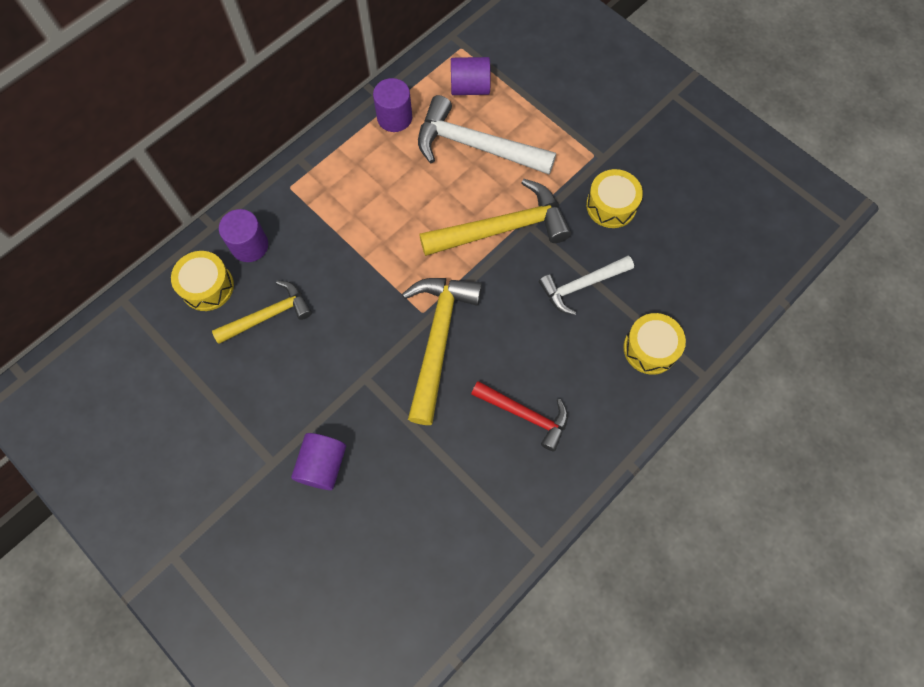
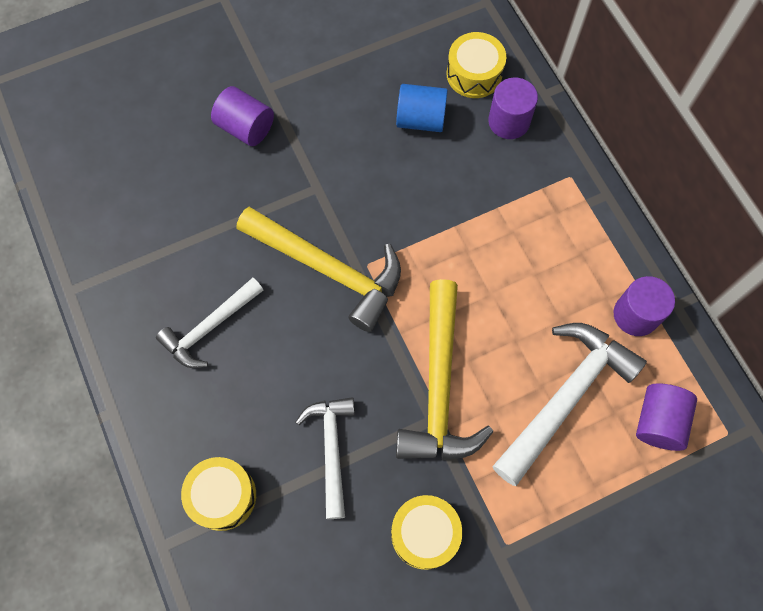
camera: 110 degrees right, 0 degrees up
(268, 315) = (420, 119): yellow hammer -> blue cylinder
(525, 414) = (210, 327): red hammer -> white hammer

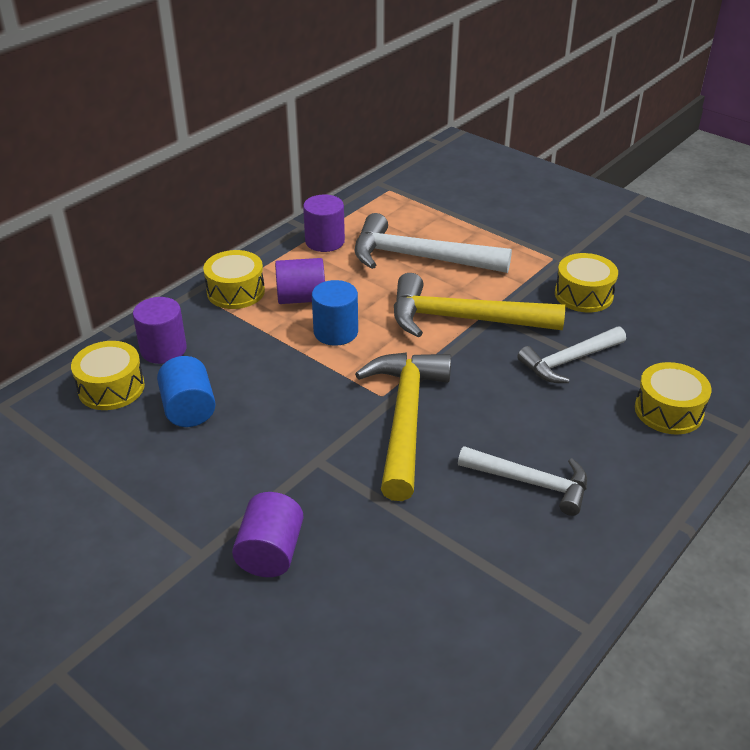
camera: 115 degrees left, 30 degrees down
(439, 386) = (463, 319): yellow hammer -> yellow hammer turned 150 degrees counterclockwise
(472, 263) = (336, 332): none -> blue cylinder
(574, 202) = (235, 291): none -> yellow drum
(658, 421) = (404, 216): purple cylinder -> purple cylinder (301, 298)

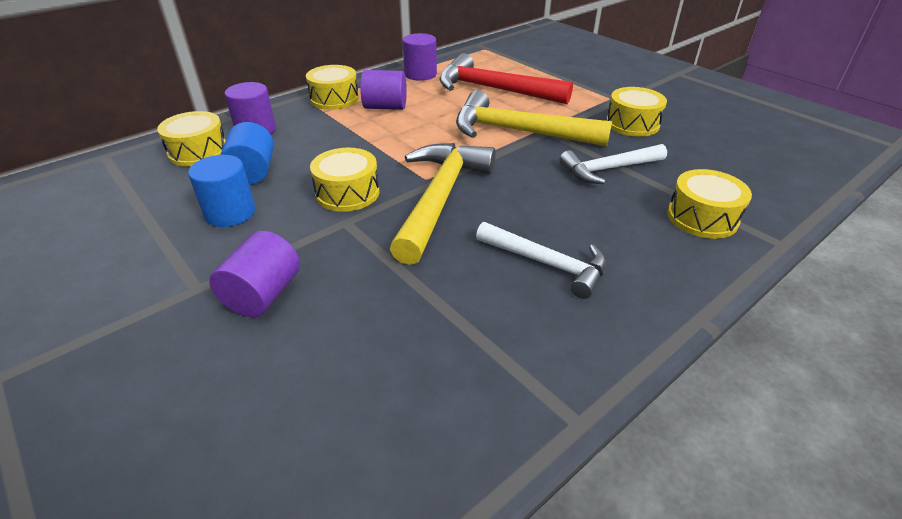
camera: 10 degrees right, 0 degrees up
(305, 424) = (347, 193): none -> yellow drum
(336, 332) = (404, 131): blue cylinder -> blue cylinder (230, 213)
(419, 258) = (494, 89): white hammer -> red hammer

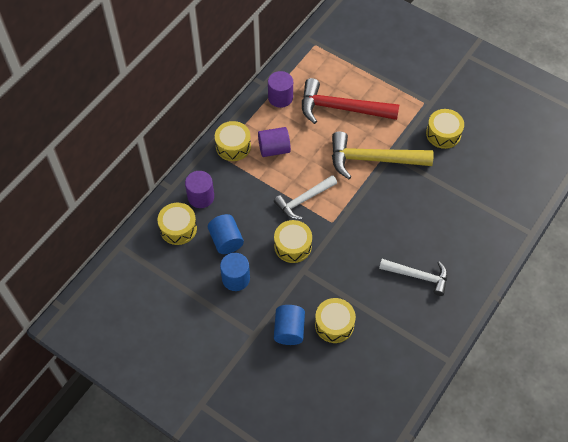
camera: 15 degrees left, 20 degrees up
(263, 295) = (289, 330): purple cylinder -> blue cylinder
(440, 198) = (347, 238): yellow hammer -> none
(608, 169) = (436, 188): white hammer -> white hammer (304, 200)
(702, 217) = (491, 221): yellow drum -> yellow drum (334, 324)

